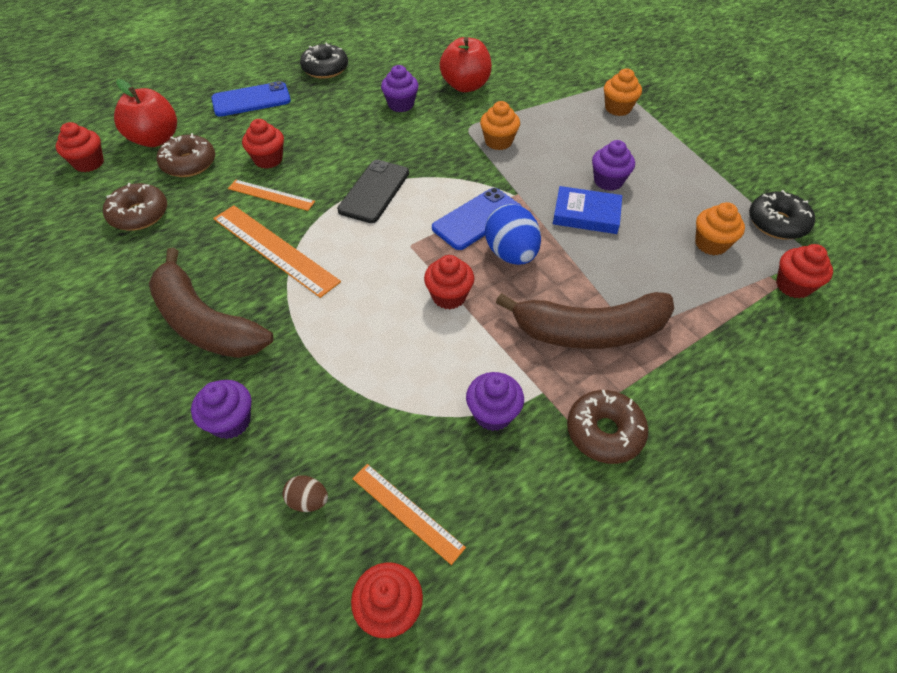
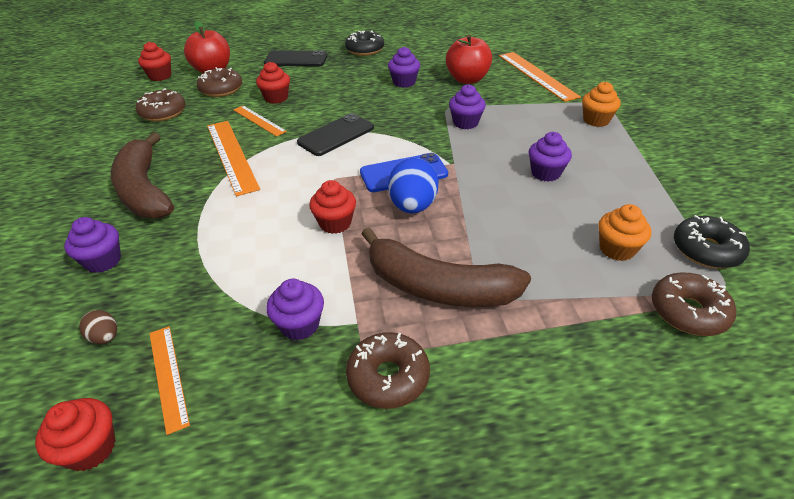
camera: 25 degrees right, 10 degrees down
(251, 100) = (296, 59): blue phone -> black phone
(498, 141) = (465, 123): orange cupcake -> purple cupcake
(532, 65) = (537, 75): none -> orange ruler
(586, 214) = (505, 193): blue book -> none
(793, 286) = (688, 312): red cupcake -> brown donut

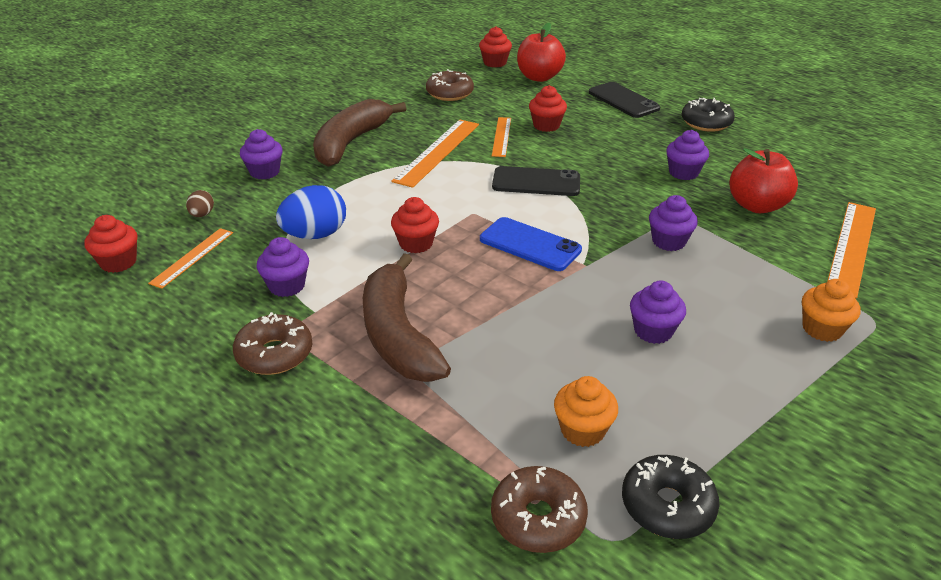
camera: 50 degrees right, 5 degrees down
(221, 89) = (518, 96): brown donut -> none
(413, 206) = (488, 272): blue egg -> blue egg (315, 235)

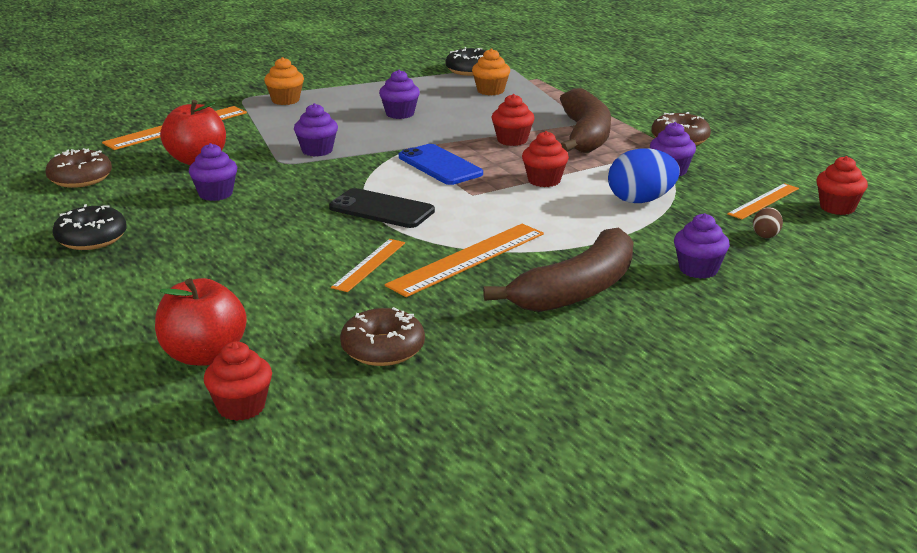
camera: 160 degrees left, 10 degrees down
(538, 518) = (539, 75): brown donut -> brown donut (80, 178)
(546, 125) = (295, 269): red cupcake -> red cupcake (512, 140)
(623, 100) = (139, 287): black phone -> none

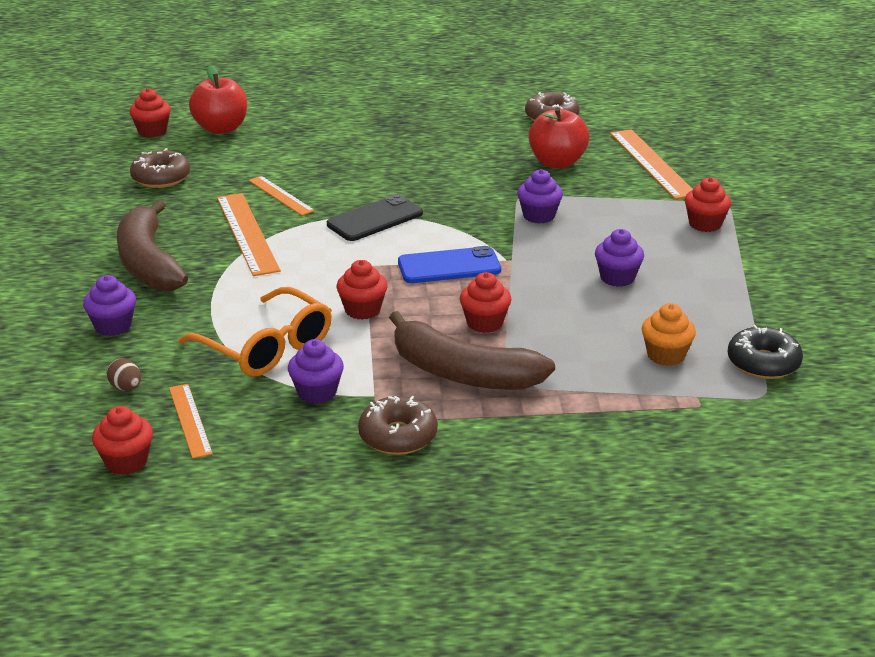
camera: 115 degrees right, 5 degrees up
(91, 238) = (428, 113): black donut -> none
(215, 194) = (472, 161): purple cupcake -> none
(285, 100) = (705, 224): orange cupcake -> red cupcake
(641, 200) = (266, 347): blue egg -> orange glasses

